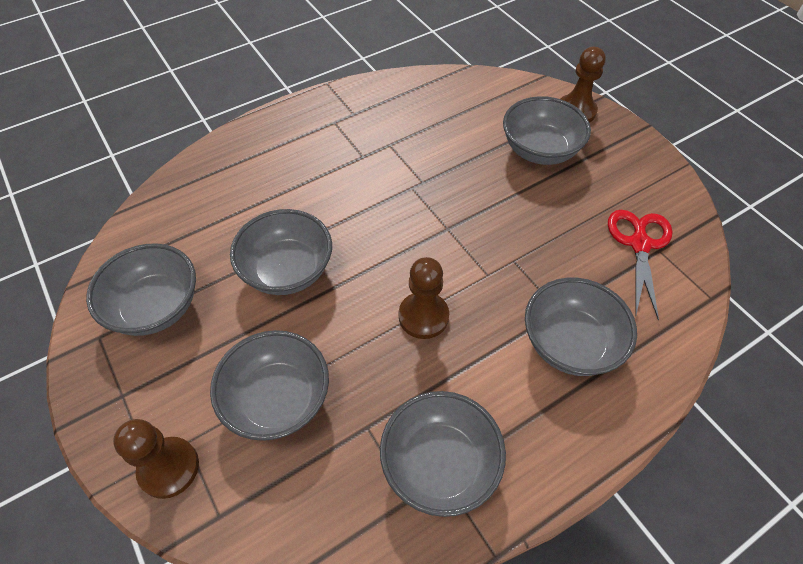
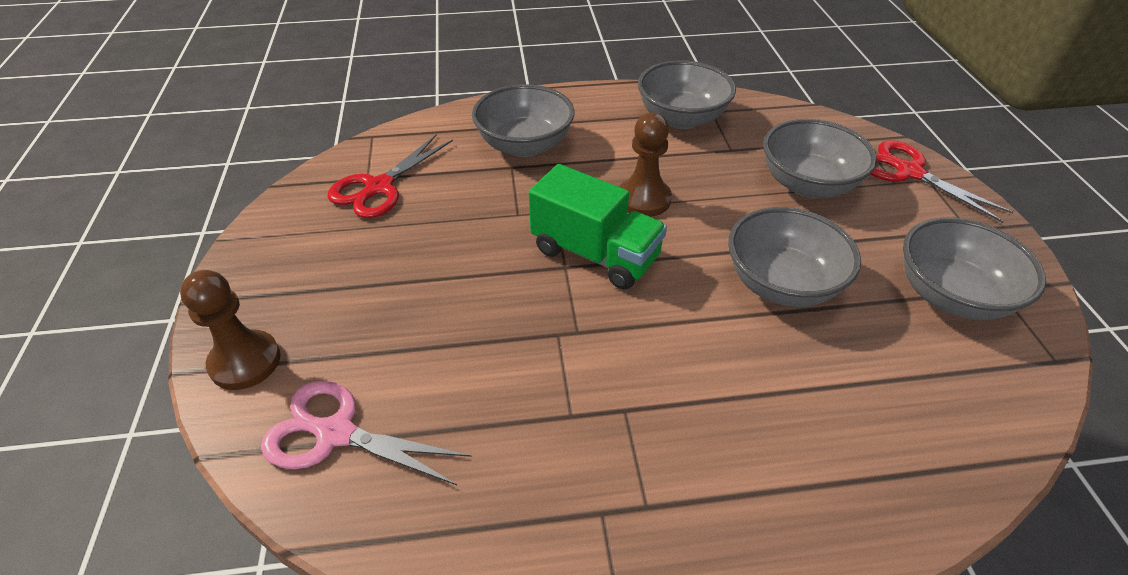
camera: 155 degrees left, 10 degrees down
(169, 468) = (908, 172): brown pawn -> red scissors
(433, 246) = (595, 254): none -> green truck
(497, 100) = (335, 433): none -> pink scissors
(540, 150) = (365, 320): grey bowl -> none

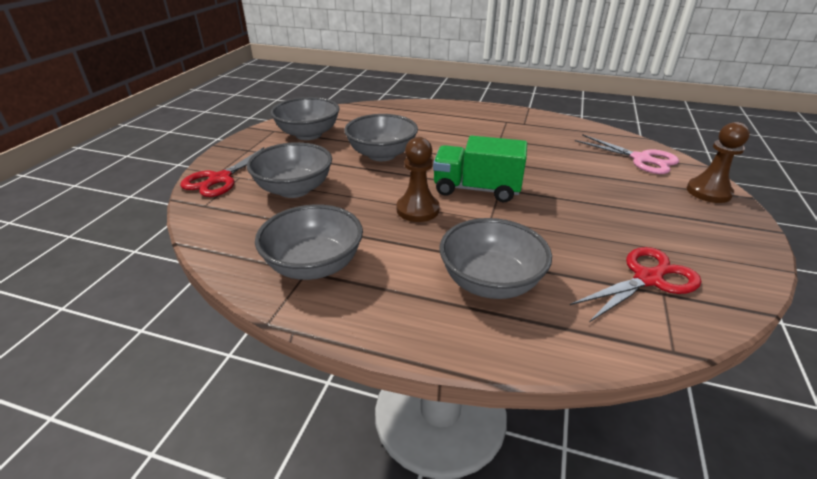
camera: 155 degrees left, 10 degrees down
(595, 254) = (476, 189): green truck -> green truck turned 45 degrees counterclockwise
(908, 172) = (219, 179): red scissors -> red scissors turned 45 degrees clockwise

